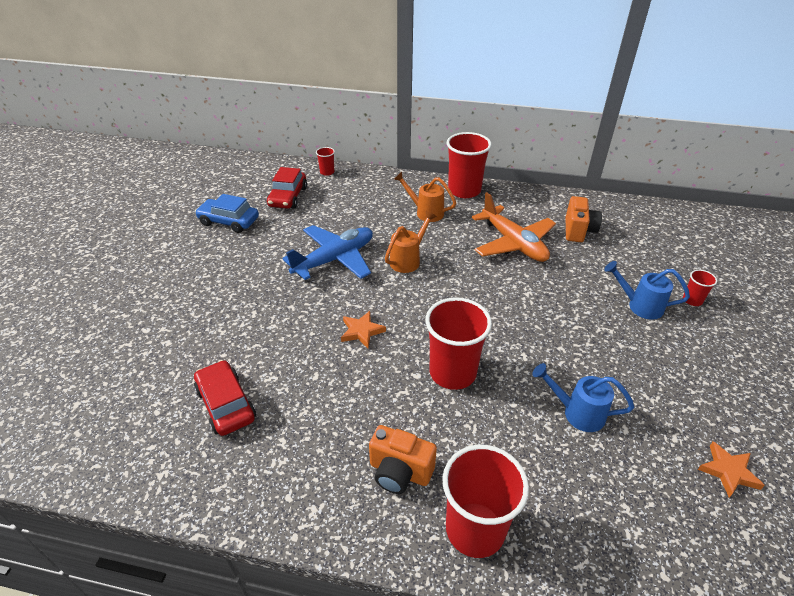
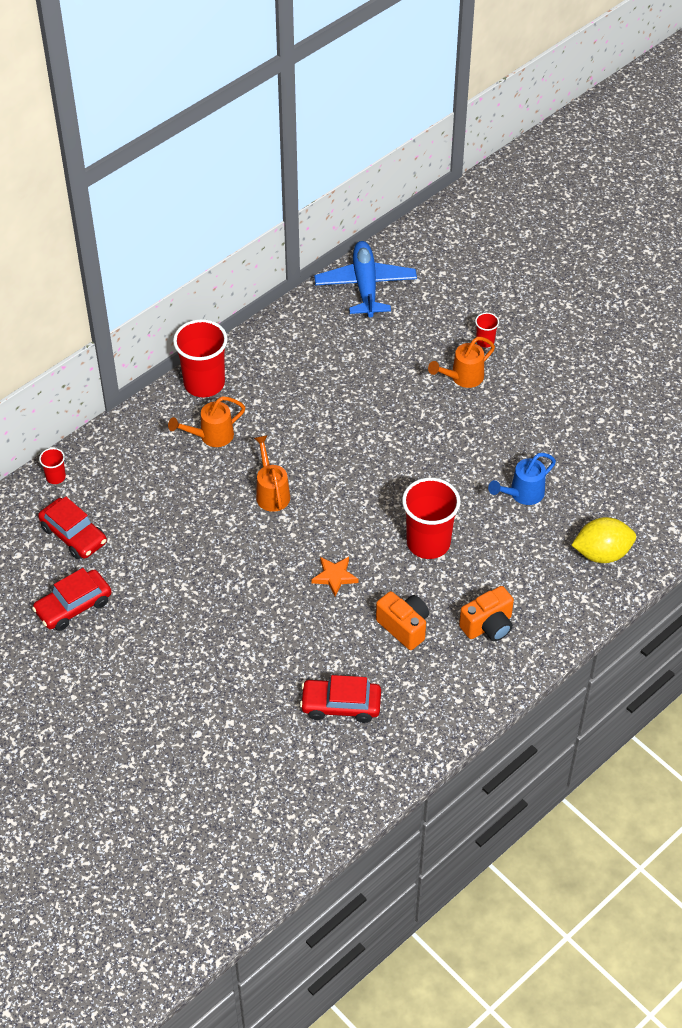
camera: 55 degrees left, 10 degrees up
(229, 221) = (73, 606): blue car -> red car
(334, 259) = (220, 547): blue plane -> blue plane (365, 286)
(475, 529) = (559, 609): red cup -> none
(513, 243) = (318, 402): orange plane -> none
(578, 231) = (344, 344): orange camera -> orange camera (404, 627)
(586, 529) = (602, 553): none -> yellow lemon
(639, 306) = (462, 378): blue watering can -> orange watering can
(728, 471) = (623, 451): orange star -> none

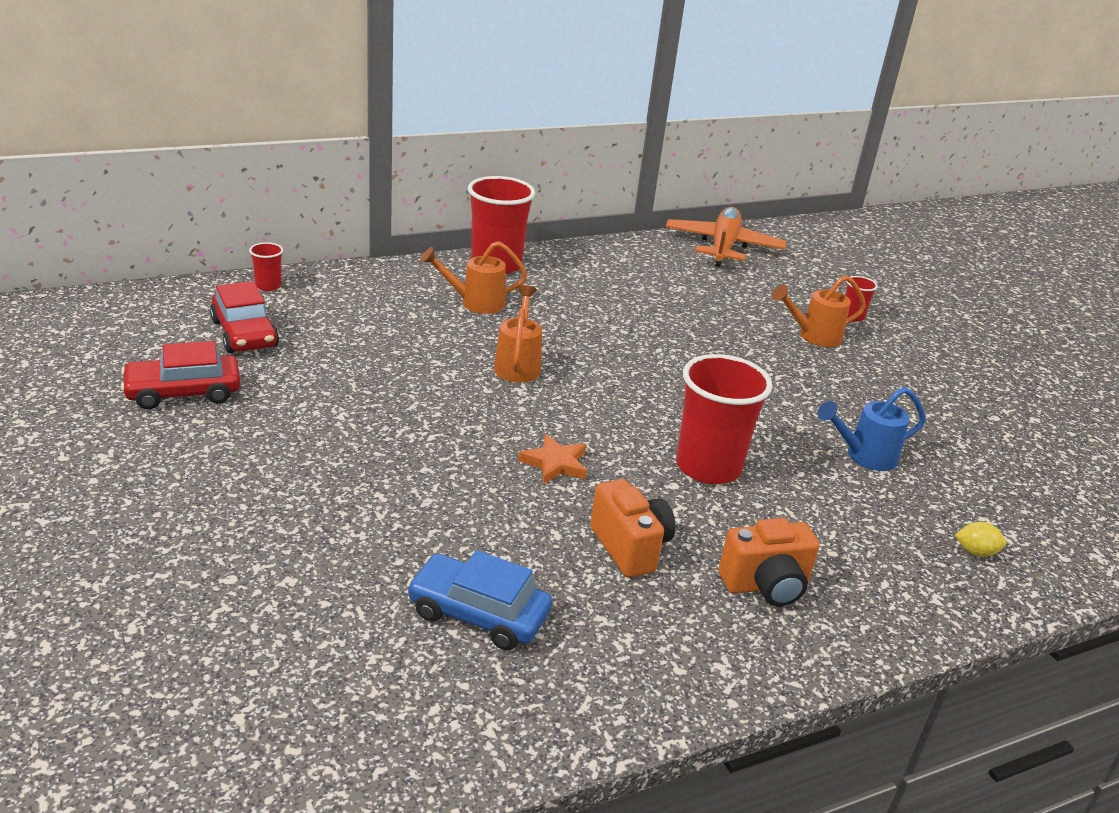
camera: 15 degrees right, 20 degrees down
(341, 705) = (478, 613): red car -> blue car
(365, 286) = (723, 247): blue plane -> orange plane
(602, 553) = (975, 552): yellow lemon -> yellow lemon, size x0.47

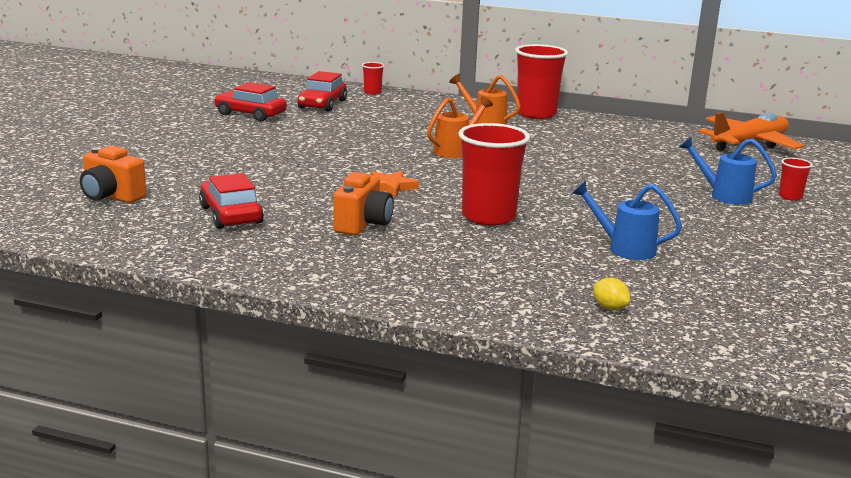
camera: 45 degrees right, 10 degrees down
(478, 613) = (231, 215): blue car -> red car
(766, 586) = (413, 264): orange camera -> orange camera (111, 197)
(814, 336) = (724, 195): orange watering can -> blue watering can

